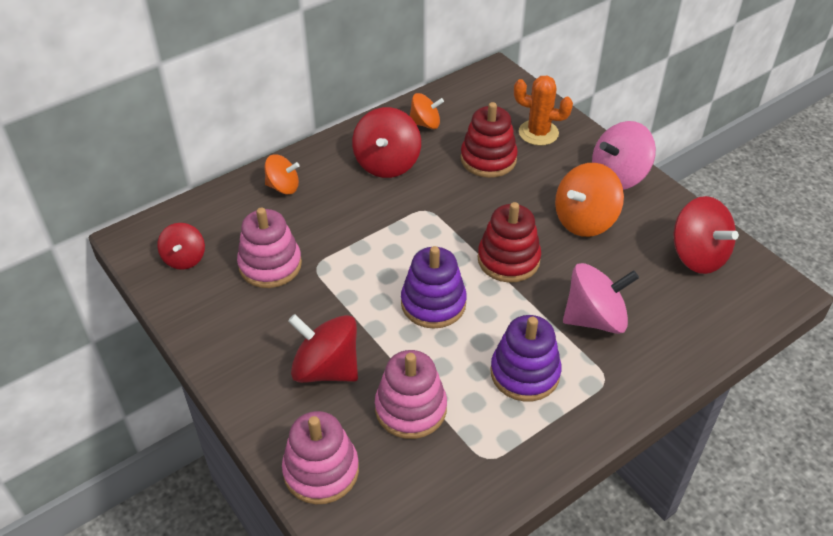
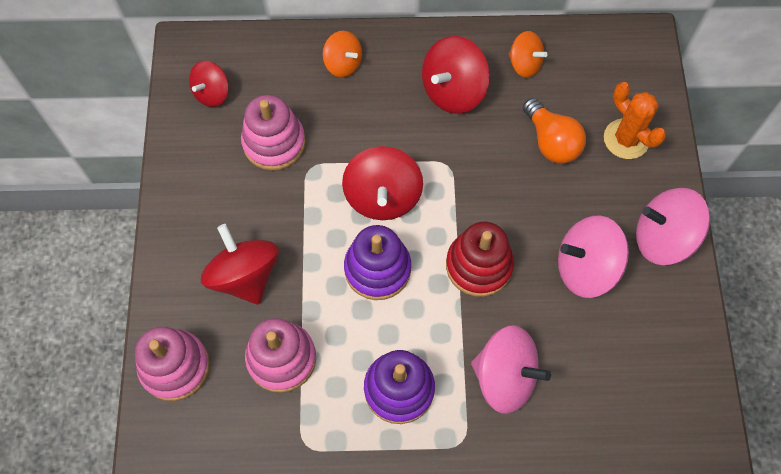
camera: 35 degrees right, 20 degrees up
(488, 159) = (551, 142): red stacking toy -> orange light bulb
(585, 220) = (585, 268): orange spinning top -> pink spinning top
(697, 256) = (661, 375): red spinning top -> red spinning top (382, 197)

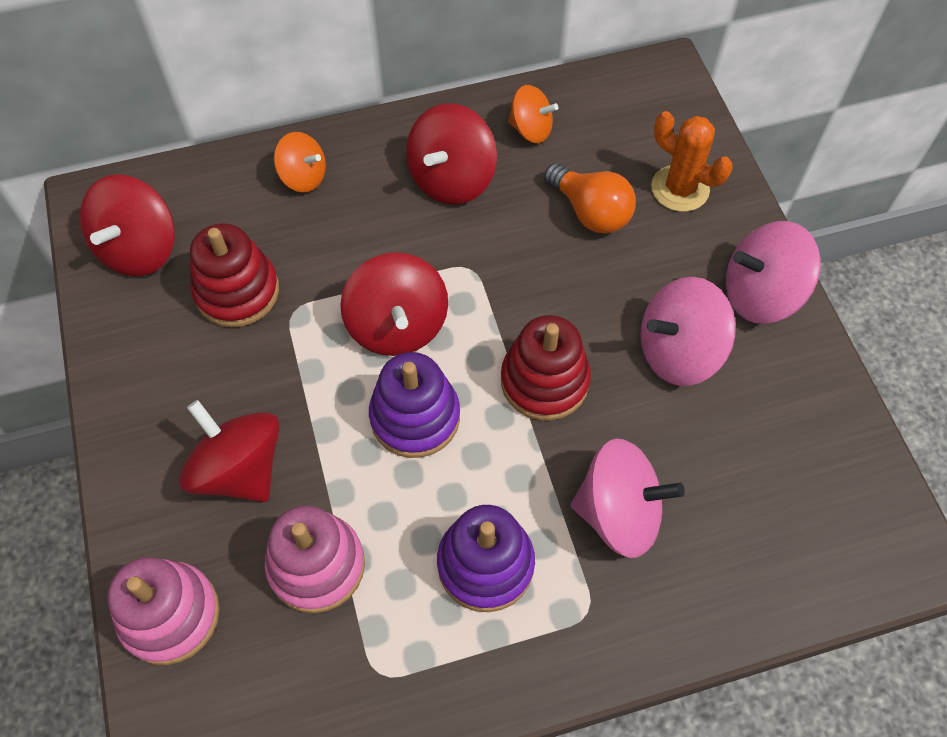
camera: 15 degrees left, 5 degrees down
(212, 93) = (139, 249): red spinning top -> red spinning top, size x1.63
(274, 143) = (237, 291): pink stacking toy -> red stacking toy

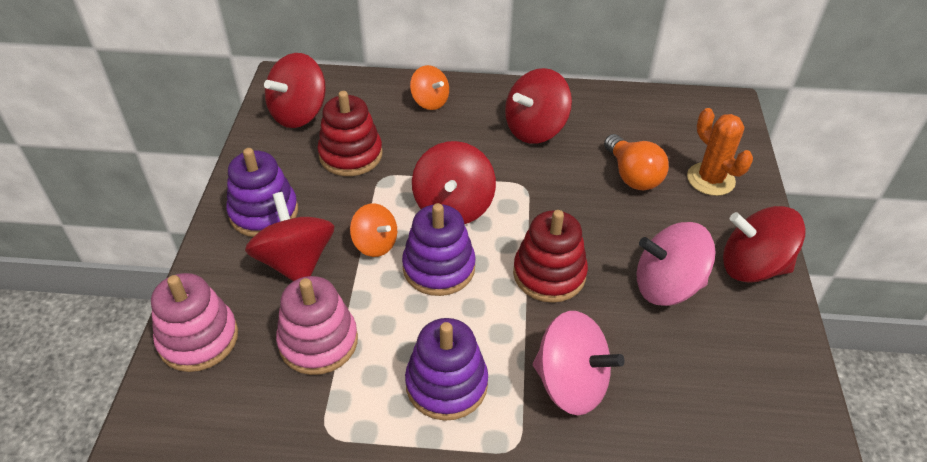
camera: 20 degrees right, 15 degrees down
(165, 413) = (264, 212): none -> purple stacking toy
(531, 129) = (608, 114): orange spinning top -> orange spinning top (375, 244)
(760, 294) = (752, 266): pink spinning top -> red spinning top

